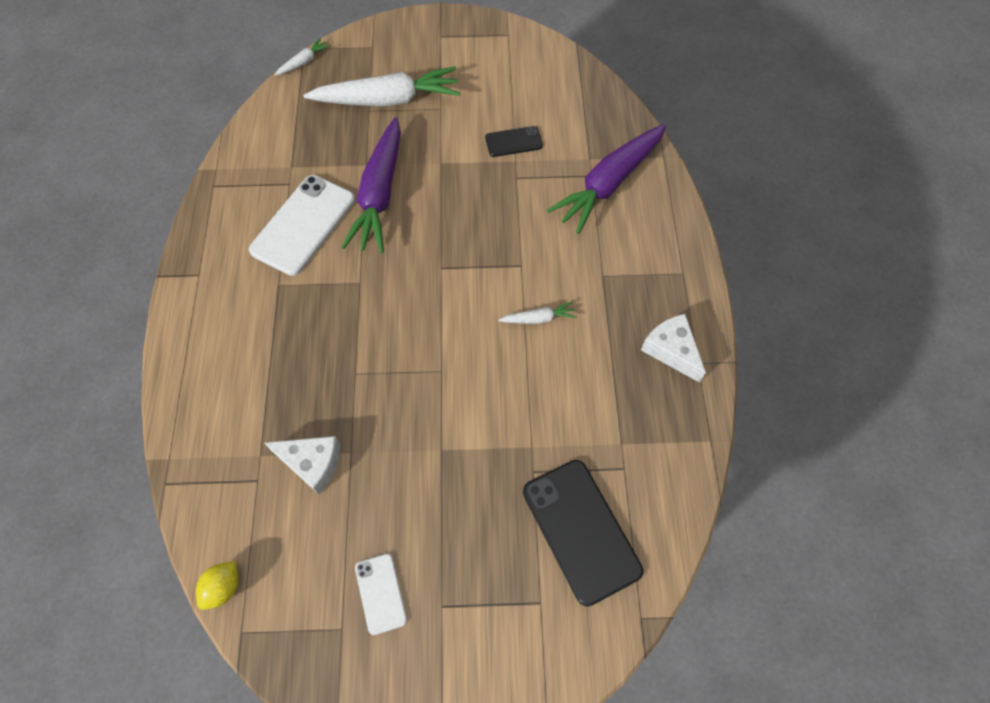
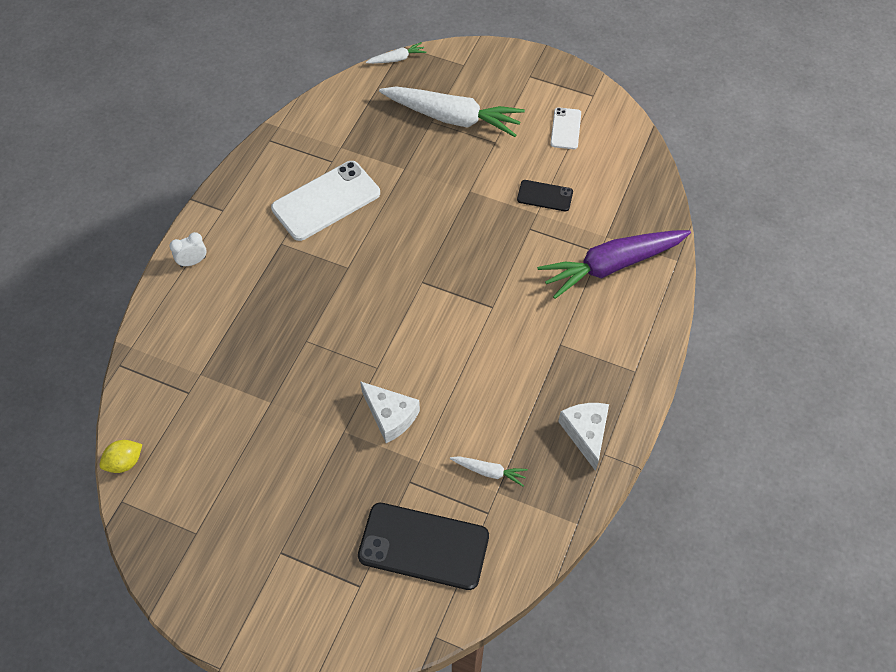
camera: 25 degrees right, 5 degrees down
(193, 340) = (193, 262): none -> white clock
(312, 463) = (236, 398): white cheese -> white cheese (390, 416)
(379, 194) = (402, 199): purple carrot -> none
(380, 593) = (238, 521): white phone -> white phone (565, 128)
(538, 318) = (483, 358): white carrot -> white carrot (489, 472)
(581, 530) = (423, 546): black phone -> black phone turned 75 degrees counterclockwise

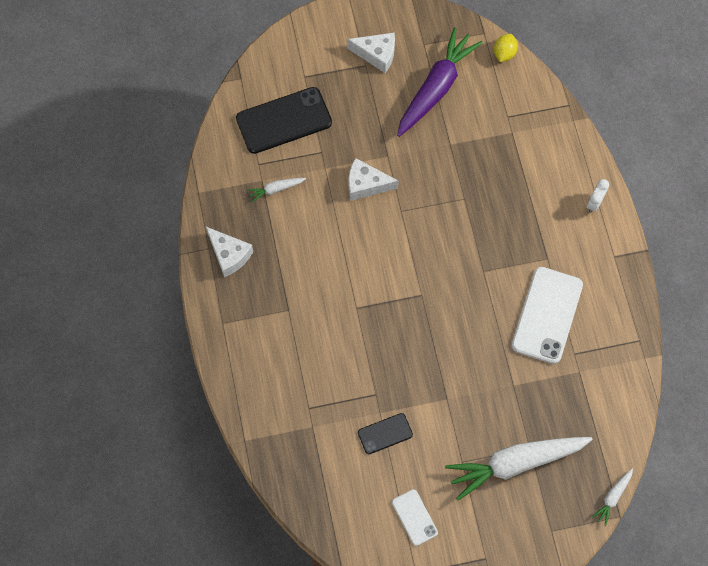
camera: 145 degrees right, 10 degrees up
(257, 557) = (376, 54): none -> white cheese
(611, 266) = (292, 401): purple carrot -> purple carrot (436, 88)

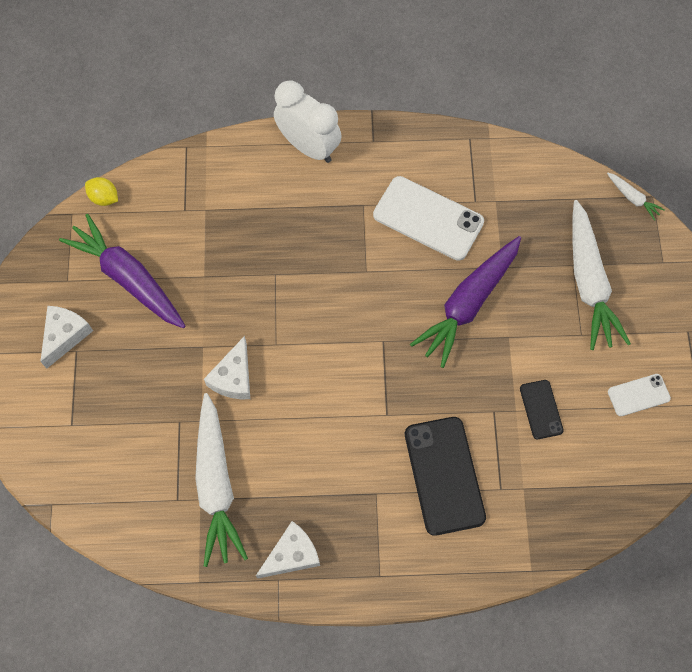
camera: 80 degrees left, 0 degrees up
(275, 189) = (216, 484): white carrot -> white carrot, size x2.30
(284, 121) = (125, 460): black phone -> black phone (444, 475)
(471, 360) = (468, 304): none -> purple carrot
(594, 203) = (309, 147): white clock -> white clock, size x2.23

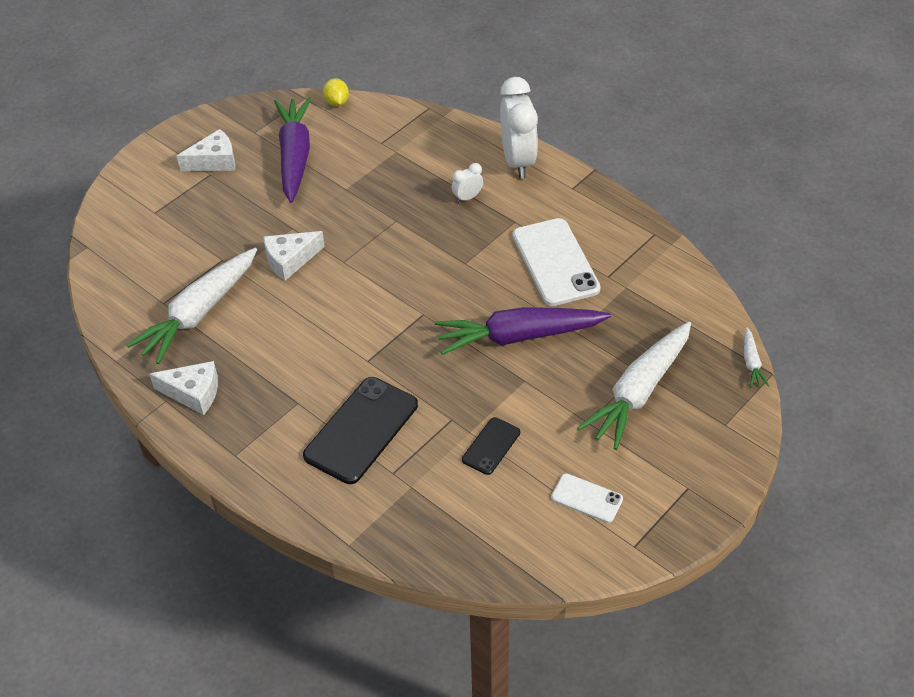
camera: 45 degrees right, 20 degrees down
(306, 210) = (467, 197): none -> white clock

